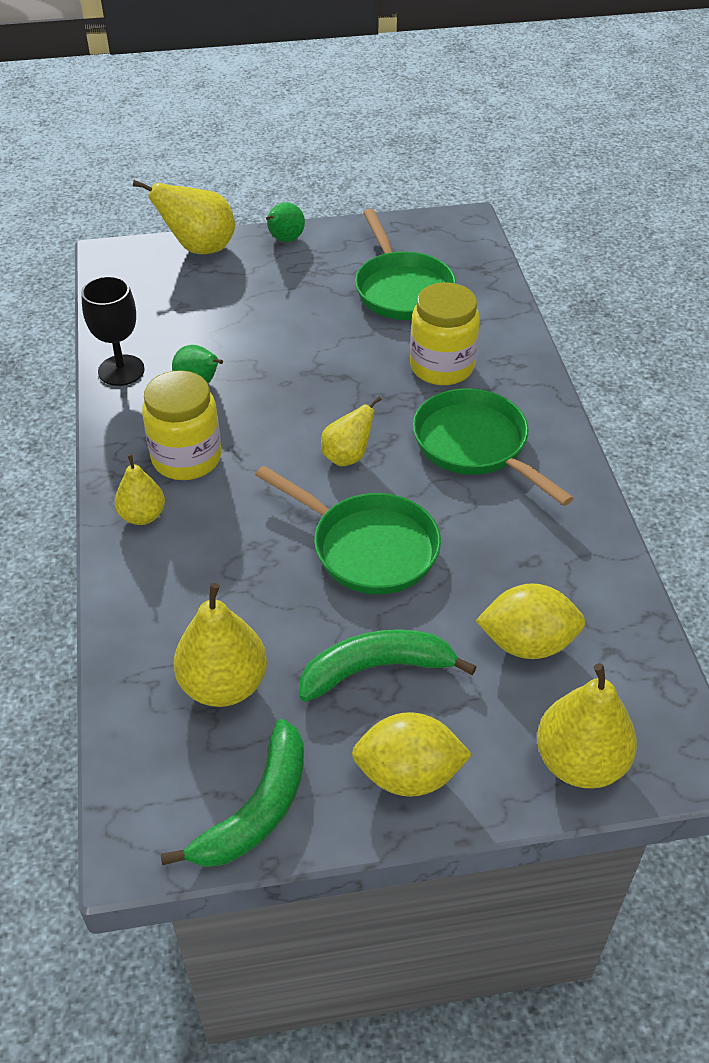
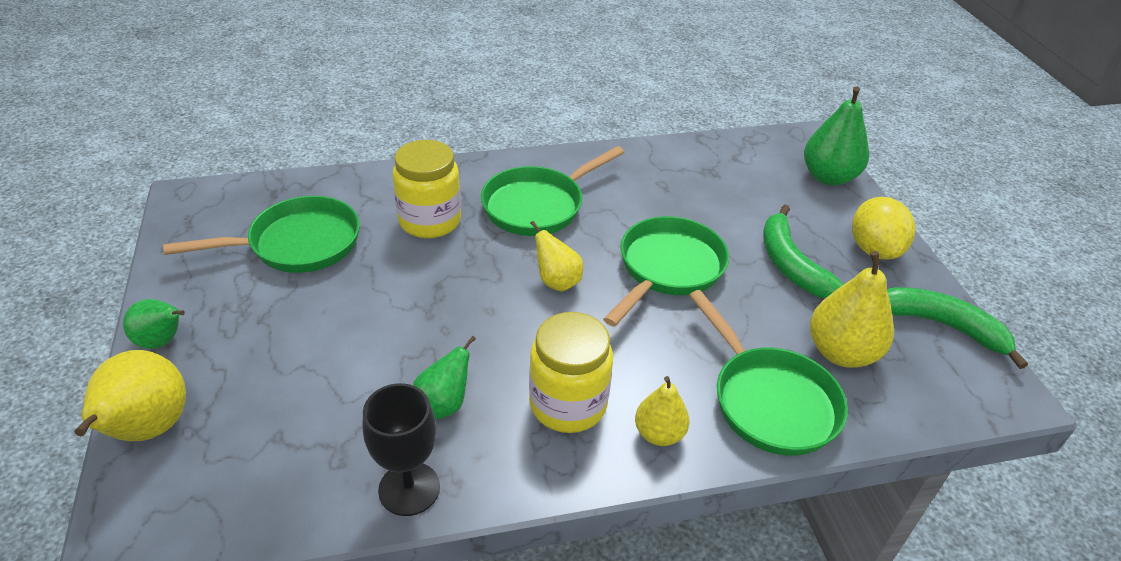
camera: 95 degrees left, 5 degrees down
(166, 605) = (769, 401): none -> green pan
(527, 643) = (741, 191): yellow lemon -> none
(580, 762) = (828, 177): yellow pear -> green pear

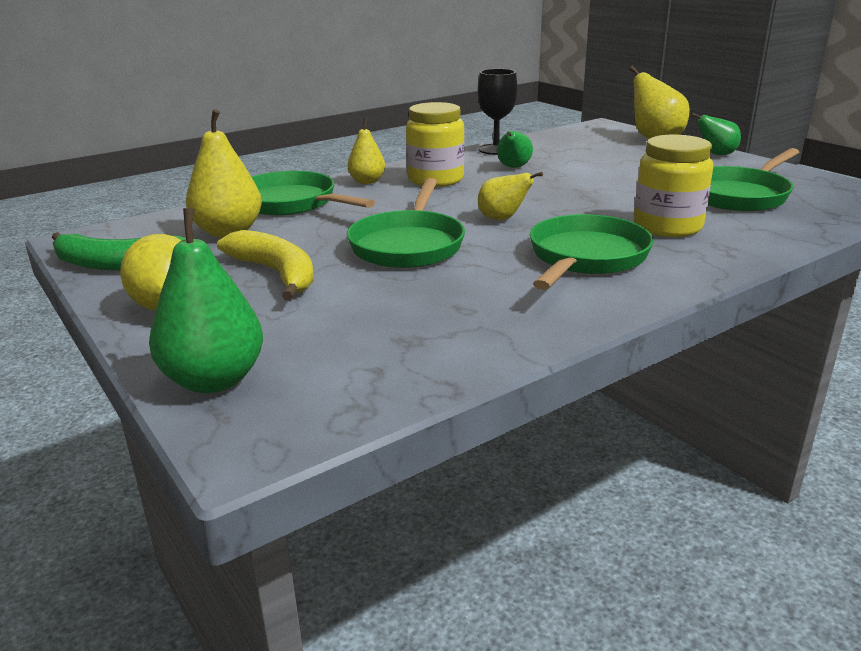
camera: 160 degrees right, 15 degrees down
(791, 264) = (276, 273): green banana -> yellow banana

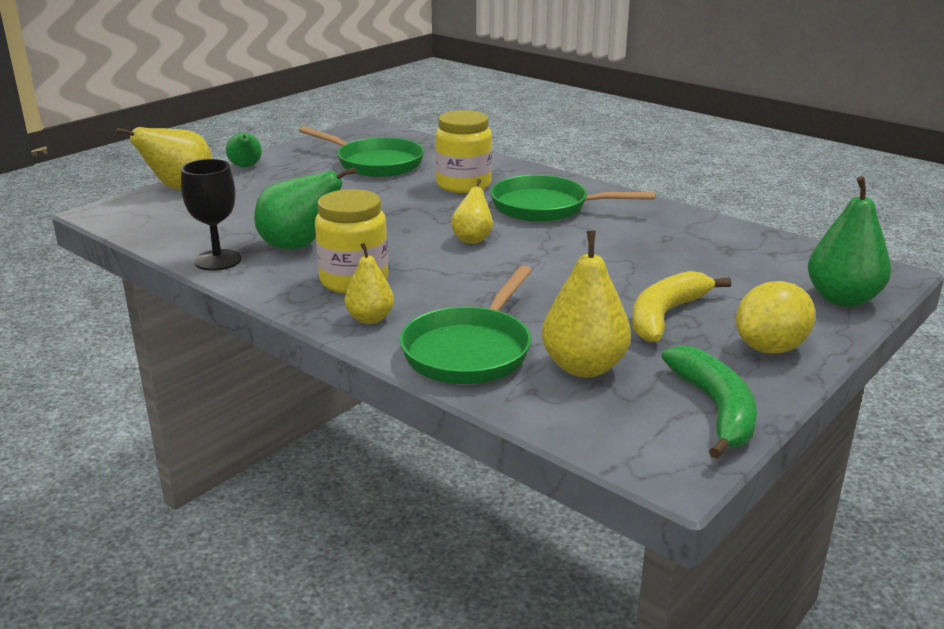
camera: 105 degrees left, 0 degrees up
(408, 245) = (560, 270): green pan -> none
(513, 167) = (299, 246): green pear -> green pear, size x1.63

